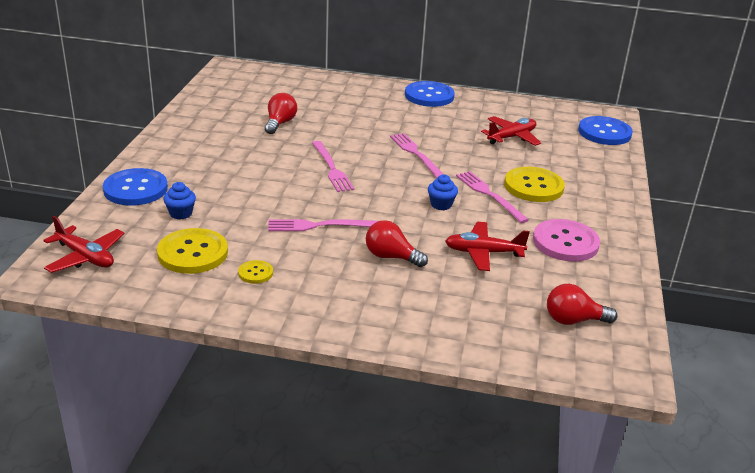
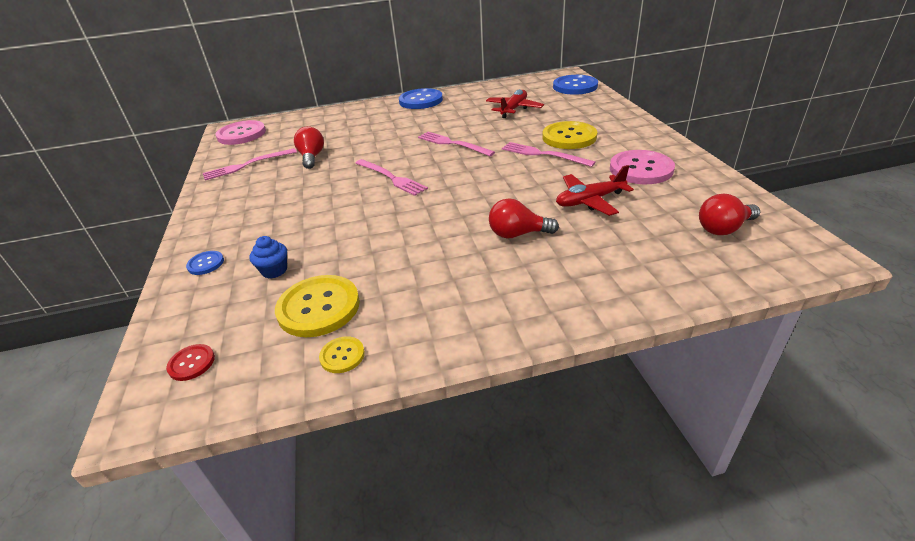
camera: 20 degrees left, 5 degrees up
(85, 257) = (191, 363): red plane -> red button
(135, 189) = (206, 264): blue button -> blue button, size x0.49
(236, 77) = (241, 134): none -> pink button
(255, 273) = (403, 302): yellow button -> yellow button (342, 356)
(319, 226) = (426, 231): pink fork -> pink fork (247, 165)
(441, 205) = (513, 175): blue cupcake -> none

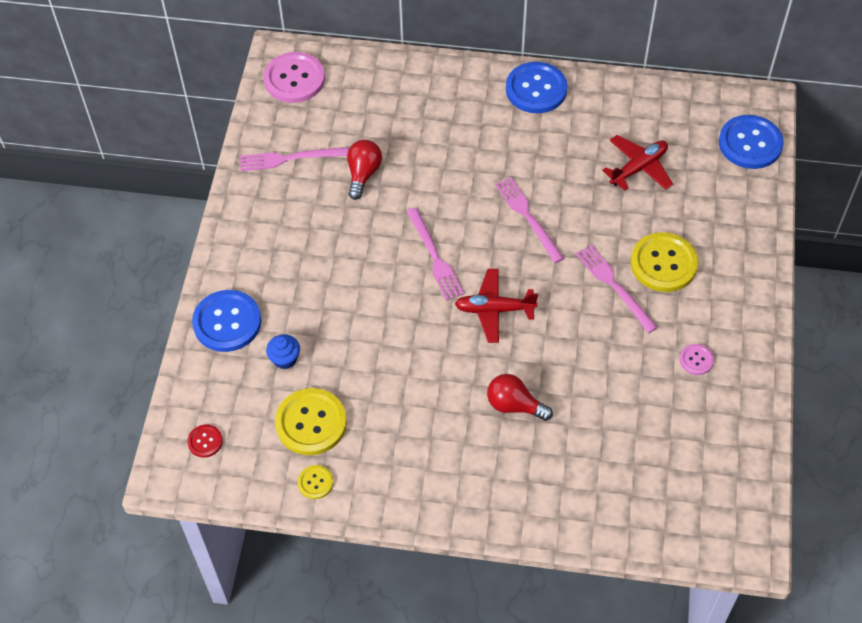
camera: 20 degrees right, 20 degrees up
(206, 264) = (227, 322): blue button -> blue button, size x2.06
(590, 201) = (609, 387): red plane -> red plane (494, 310)
(641, 169) = (696, 360): pink button -> pink button, size x0.49
(723, 228) = (700, 481): red light bulb -> none

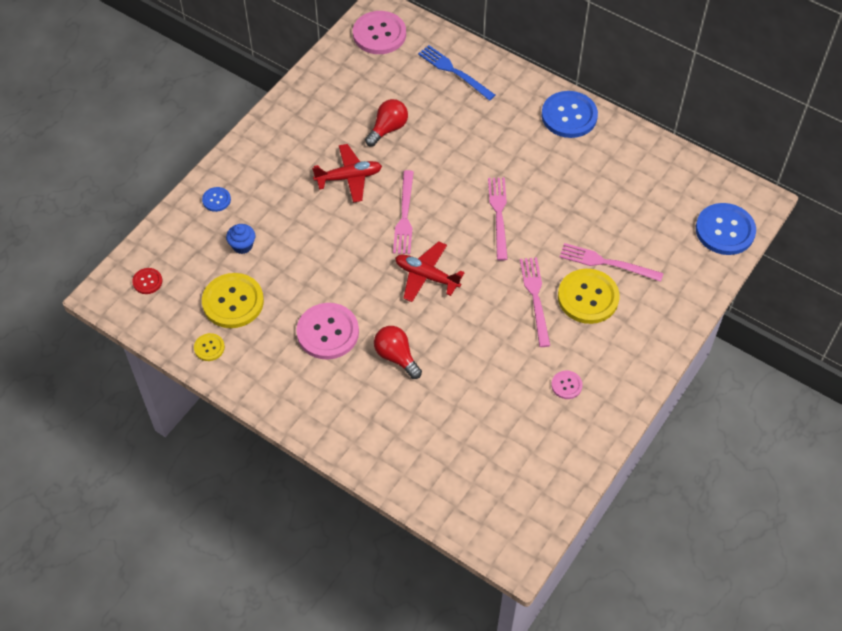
camera: 25 degrees right, 0 degrees up
(227, 322) = (216, 200): blue button -> blue button, size x0.49
(289, 158) = (338, 94): pink fork -> pink fork (607, 263)
(395, 88) = (454, 72): none -> blue fork
(429, 411) = (328, 332): none -> pink button
(638, 168) = (615, 212): red plane -> red plane (349, 177)

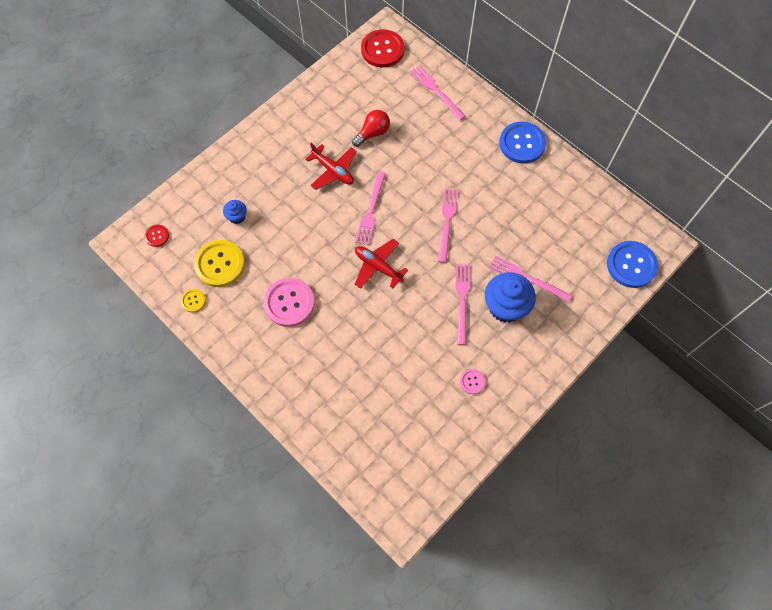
camera: 10 degrees right, 10 degrees up
(216, 200) = (225, 174): blue button -> none
(349, 177) = (333, 171): red plane -> red plane turned 45 degrees clockwise
(379, 34) = (382, 50): pink button -> red button
(396, 356) = (339, 333): red light bulb -> none
(454, 72) = (436, 91): blue fork -> pink fork
(588, 297) = (505, 306): yellow button -> blue cupcake

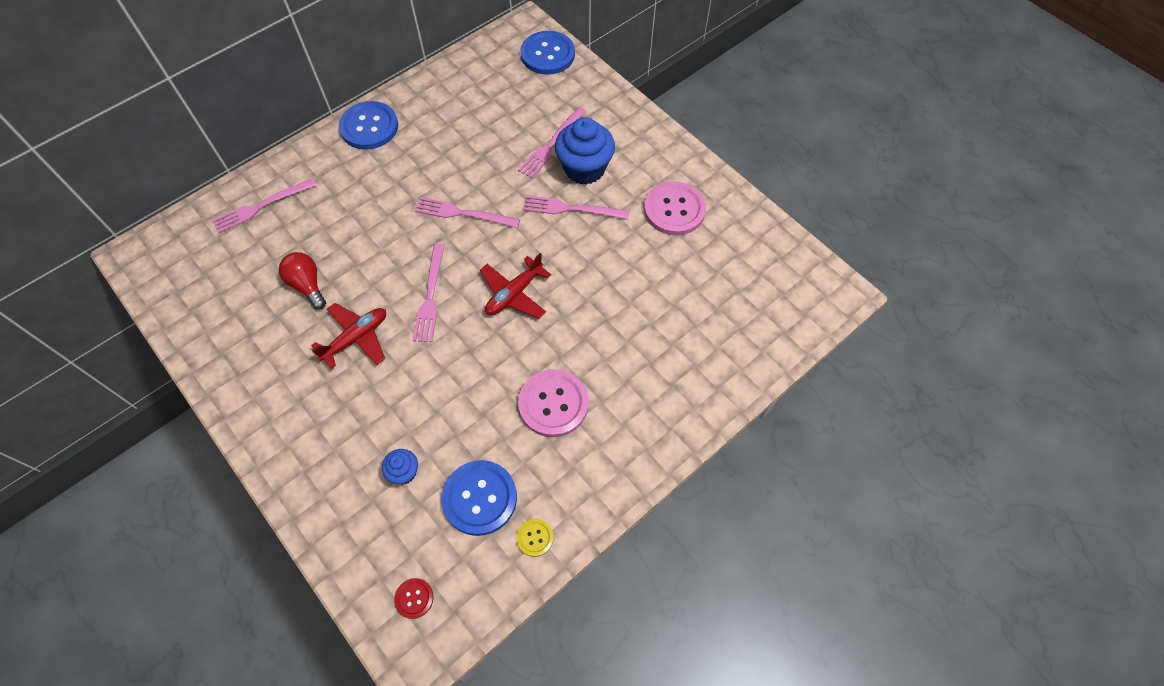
camera: 85 degrees left, 5 degrees down
(220, 264) = (480, 498): yellow button -> blue button
(371, 211) = (430, 296): pink fork -> pink fork turned 75 degrees clockwise
(382, 50) = (168, 263): red button -> none
(472, 382) = (674, 210): pink button -> pink button, size x2.06

